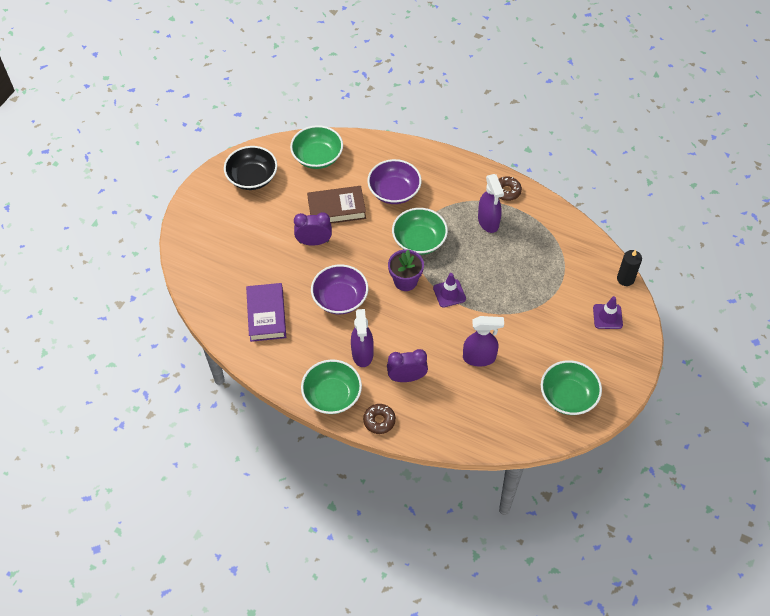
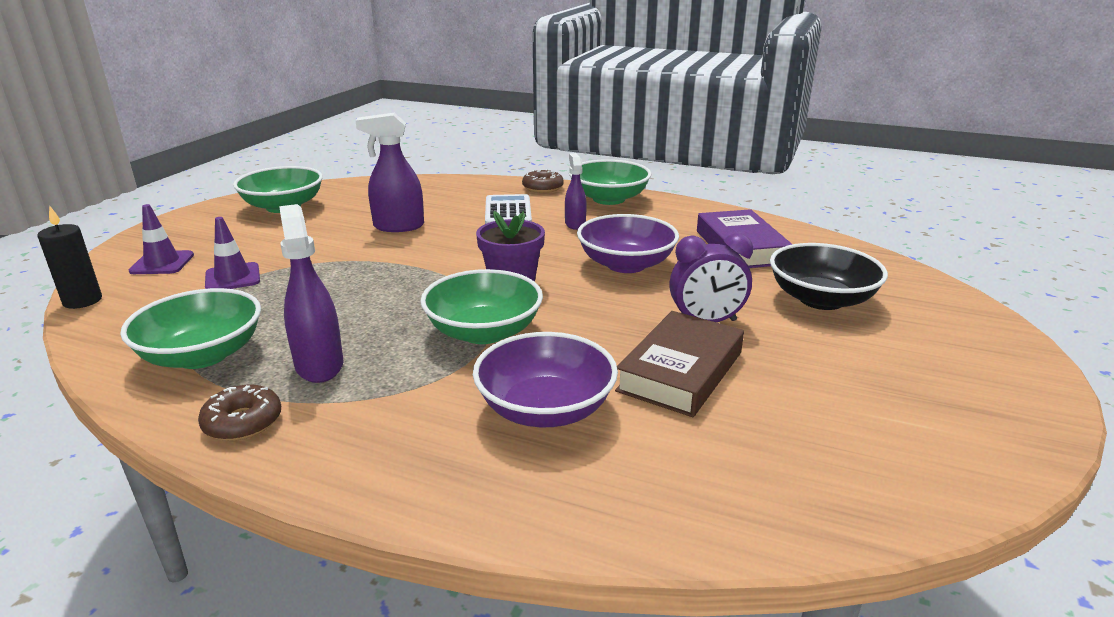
camera: 175 degrees right, 30 degrees down
(252, 178) = (932, 420): black bowl -> black bowl (821, 299)
(317, 157) = (787, 477): green bowl -> green bowl (202, 355)
(336, 209) = (680, 371): brown book -> brown book turned 45 degrees counterclockwise
(362, 354) = (575, 224): purple spray bottle -> purple spray bottle, size x0.63
(407, 377) = (508, 211): purple clock -> white calculator
(449, 293) = (432, 275): purple traffic cone -> purple traffic cone (233, 277)

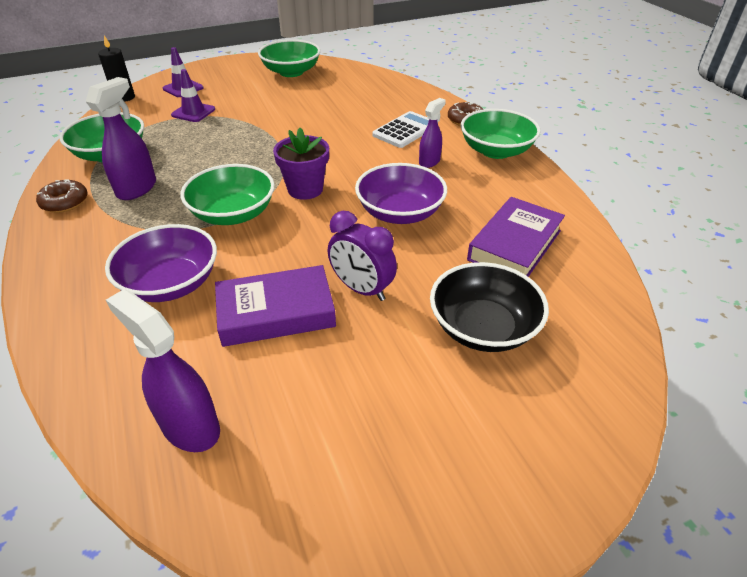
camera: 45 degrees right, 15 degrees up
(398, 226) = (322, 113): purple spray bottle -> purple spray bottle (190, 426)
(680, 371) = (276, 312): brown book -> purple book

